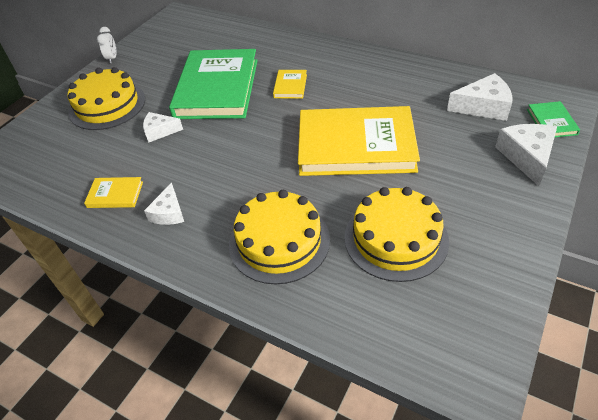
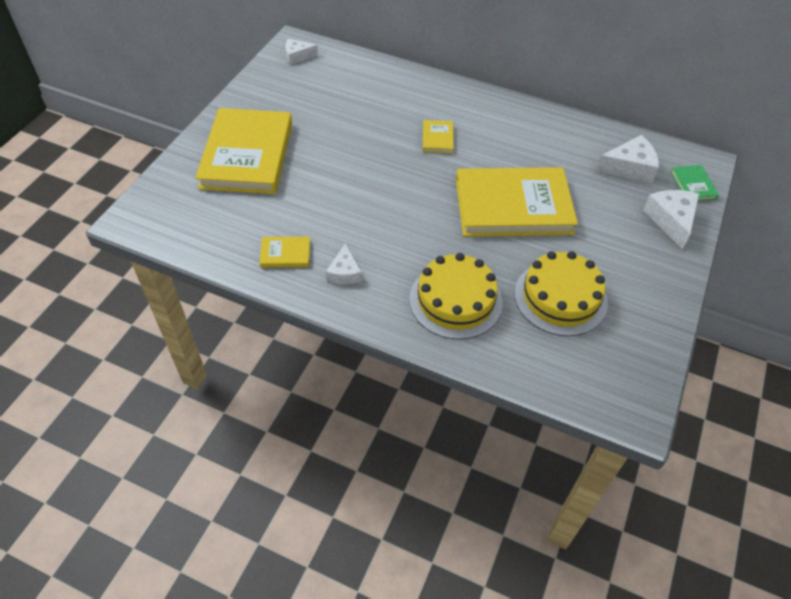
camera: 10 degrees left, 5 degrees up
(107, 105) = (247, 155): yellow cake -> yellow book
(112, 58) = (235, 98): white clock -> none
(160, 131) = (312, 186): white cheese -> white cheese (297, 56)
(217, 88) = (361, 139): green book -> none

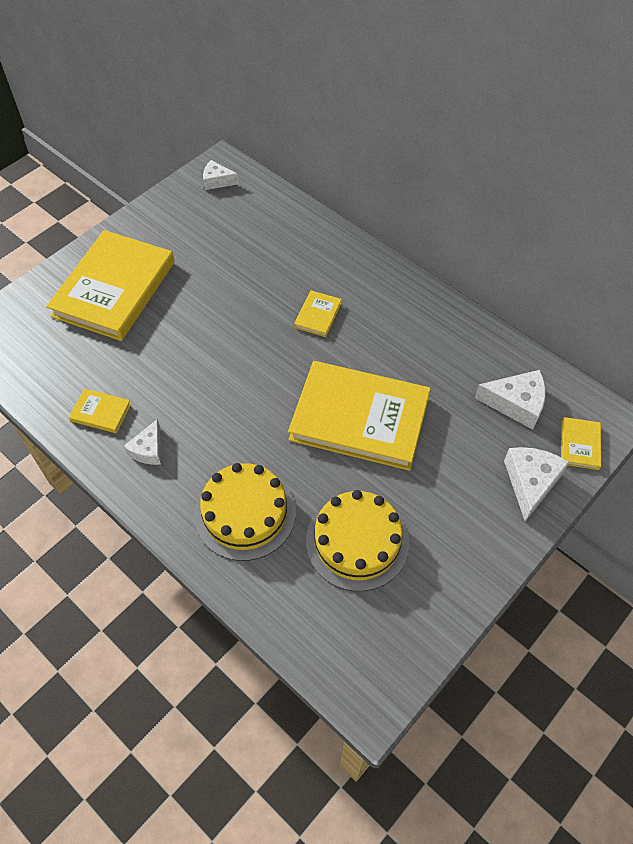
camera: 20 degrees right, 5 degrees up
(693, 185) = (580, 445): green book -> yellow book

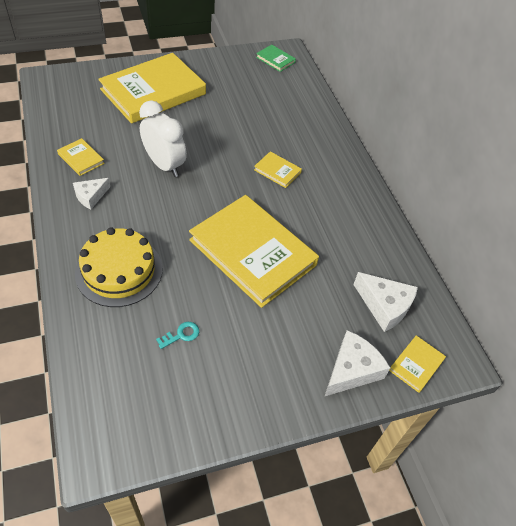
camera: 25 degrees right, 5 degrees down
(197, 371) = (164, 165): none -> white clock
(217, 181) = (275, 60): white cheese -> green book
(318, 315) = (277, 171): yellow book -> yellow book turned 75 degrees clockwise
(357, 541) = (181, 335): yellow cake -> turquoise key

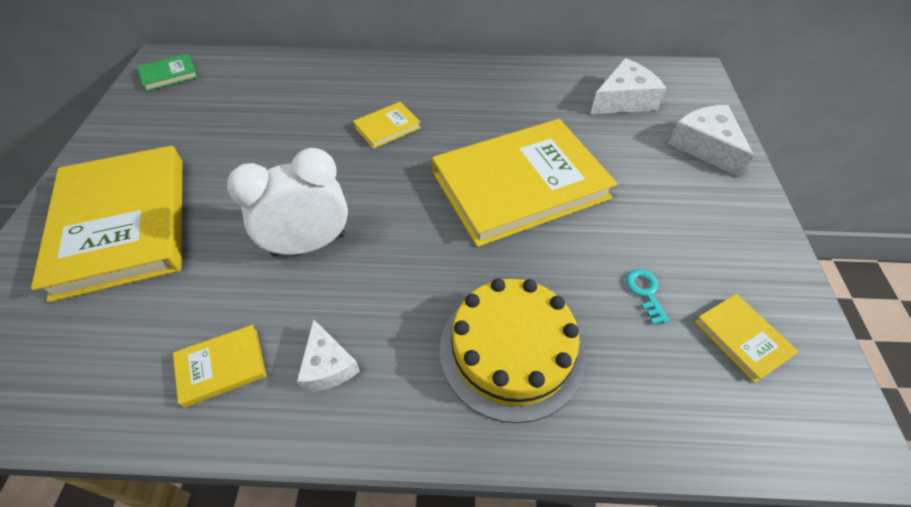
camera: 65 degrees left, 0 degrees up
(416, 365) = (700, 100): yellow book -> yellow book (742, 338)

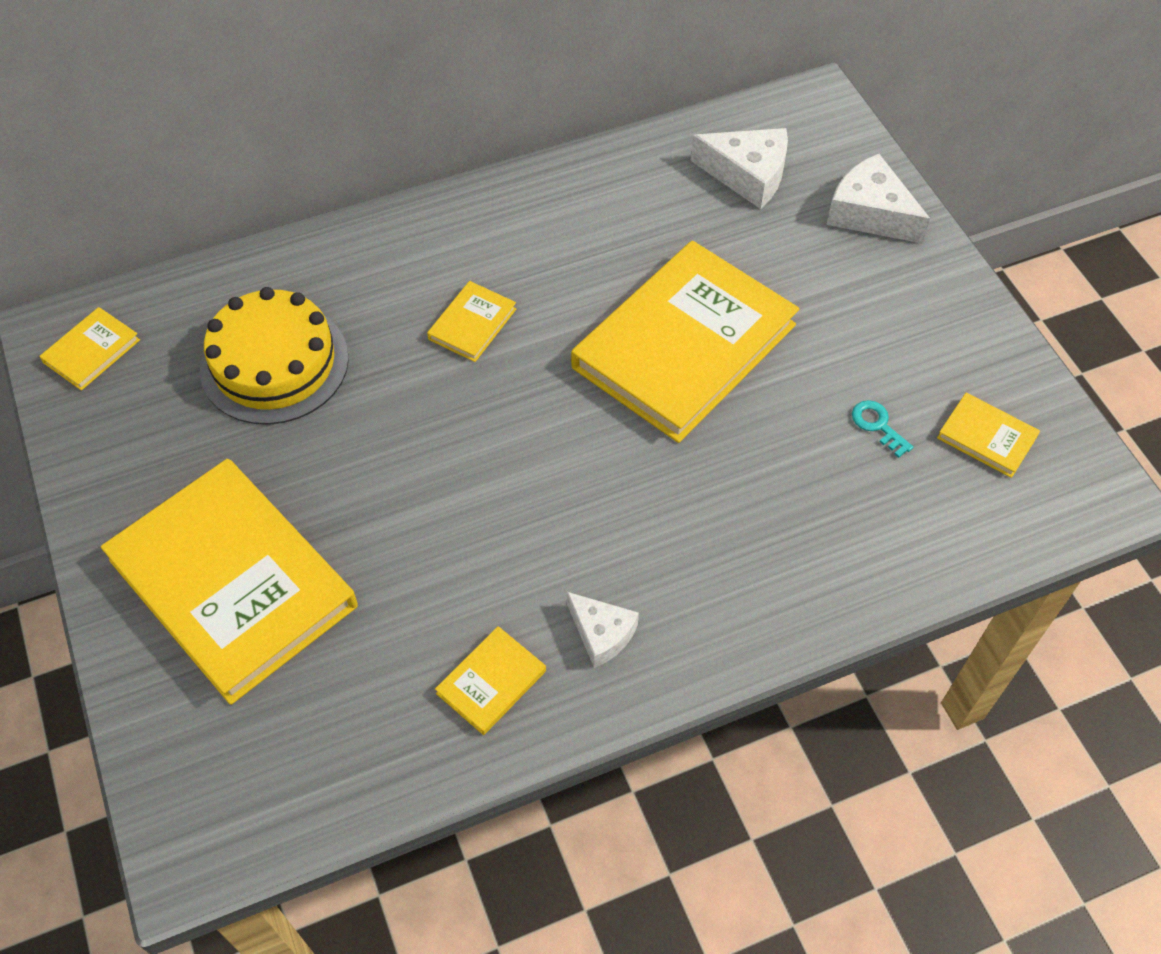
camera: 25 degrees left, 5 degrees up
(169, 75) = (91, 351): green book -> yellow book
(309, 244) = (486, 516): white clock -> none
(511, 350) = (775, 541): yellow cake -> yellow cake (274, 363)
(624, 100) = (747, 175): white cheese -> white cheese turned 75 degrees clockwise

